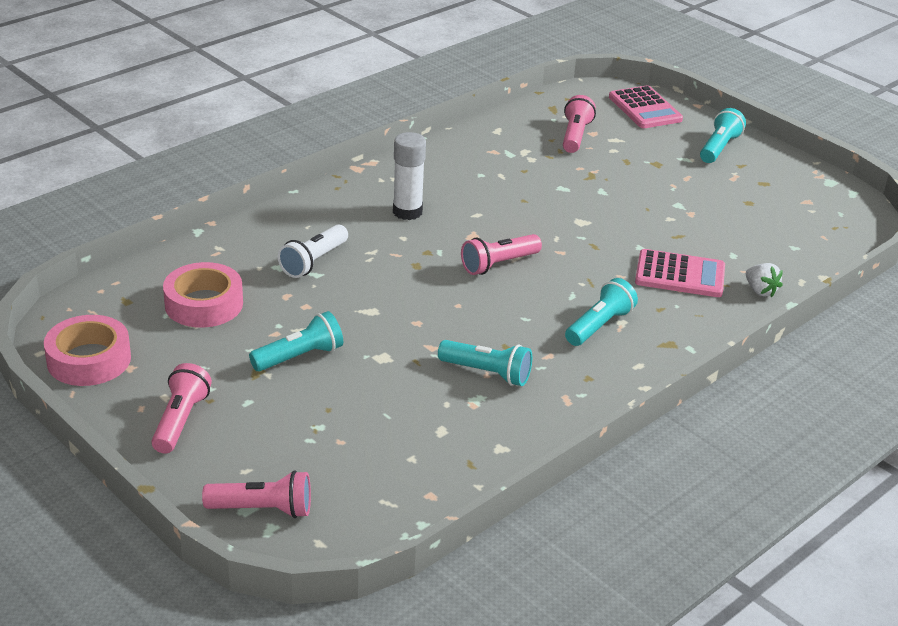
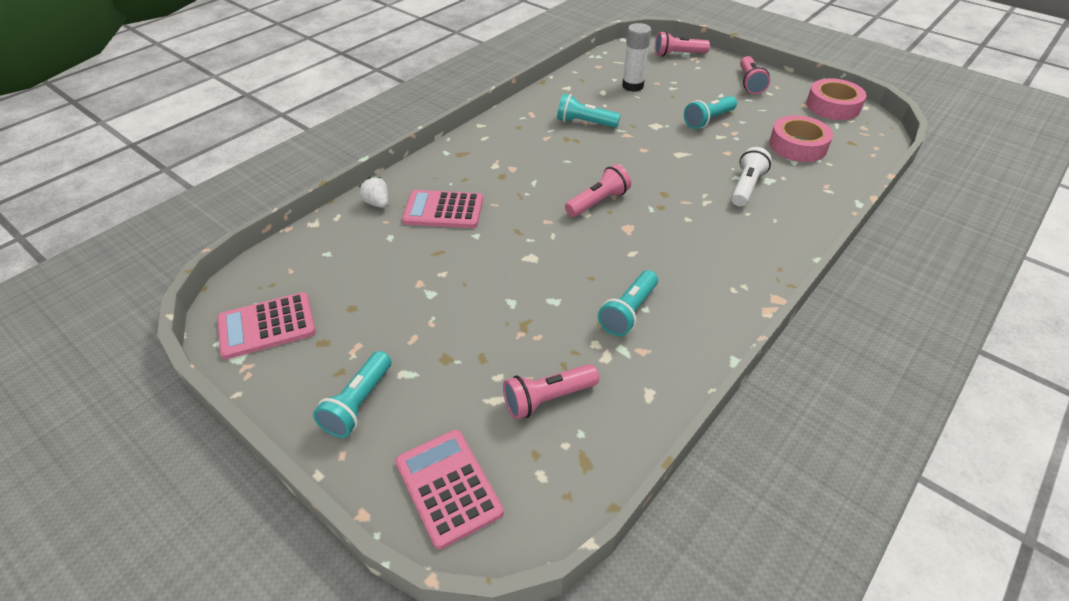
camera: 175 degrees right, 10 degrees up
(407, 212) = (697, 247): white glue stick -> white glue stick (632, 86)
(575, 136) = (547, 398): pink flashlight -> pink flashlight turned 60 degrees clockwise
(599, 325) = (511, 161): turquoise flashlight -> turquoise flashlight (628, 312)
(819, 198) = (267, 326): none -> pink calculator

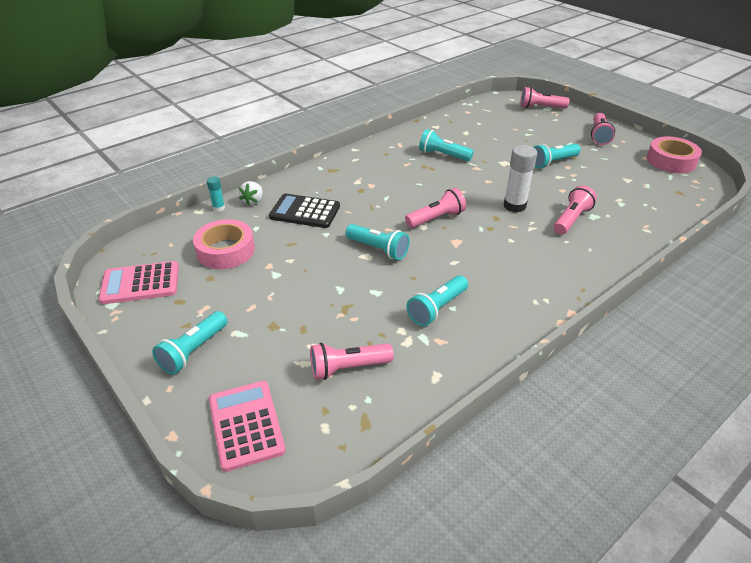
camera: 10 degrees right, 5 degrees down
(337, 217) = (219, 208): none -> turquoise glue stick
(377, 203) = (253, 201): white strawberry -> white strawberry turned 135 degrees counterclockwise
(443, 210) = (305, 212): pink calculator -> black calculator
(542, 247) = (378, 249): none -> turquoise flashlight
(632, 86) = (493, 130): white glue stick -> white glue stick (514, 206)
(746, 187) = (571, 219): white flashlight -> pink flashlight
(797, 146) = (628, 190): pink tape -> pink tape (225, 250)

